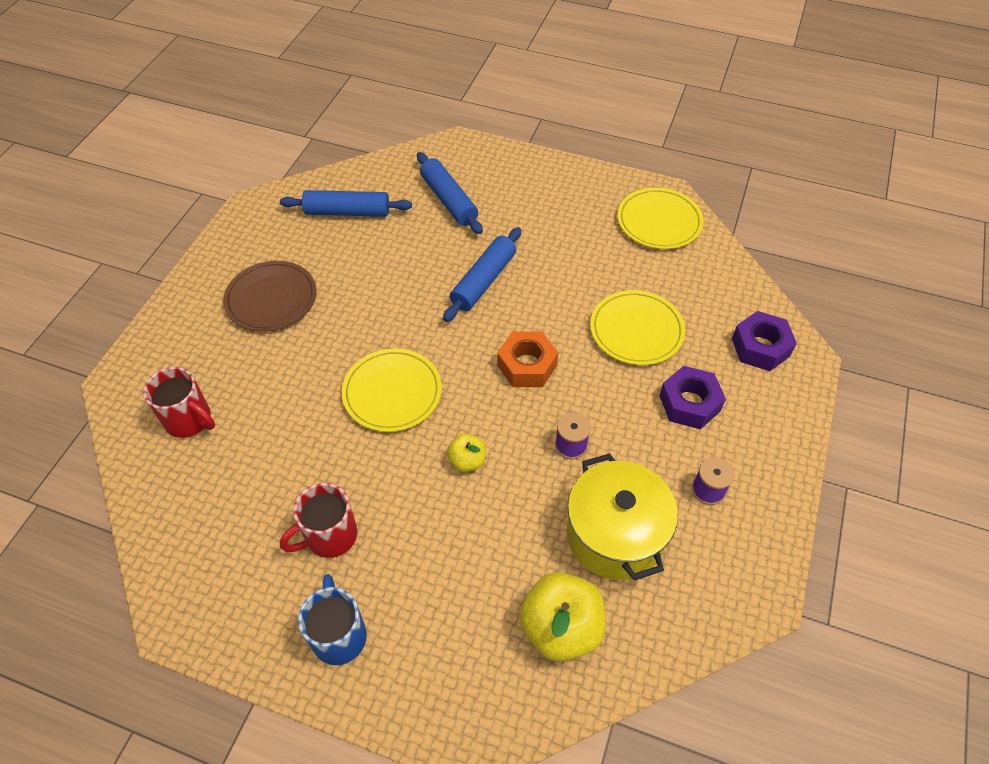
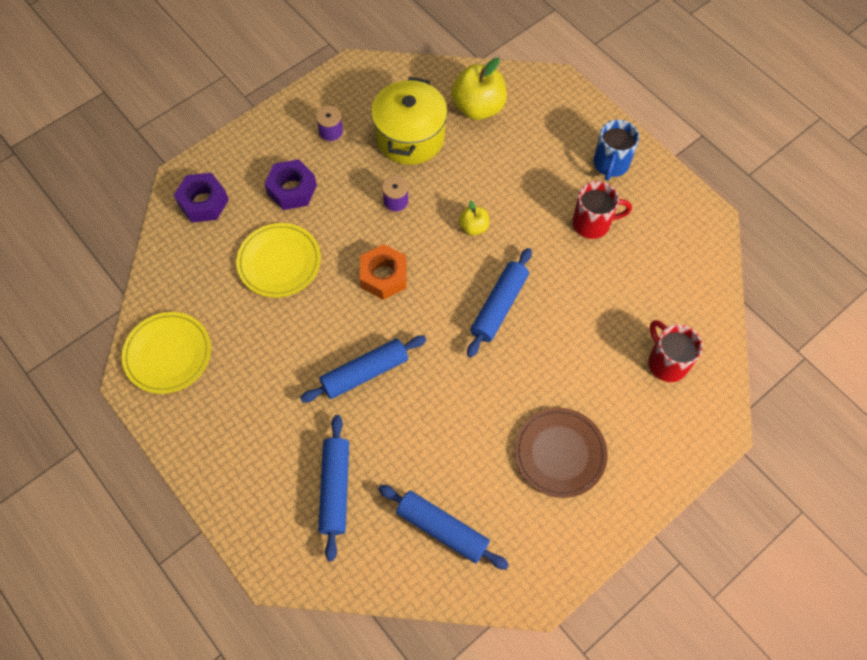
camera: 150 degrees left, 10 degrees up
(392, 392) = (499, 306): yellow plate -> blue rolling pin

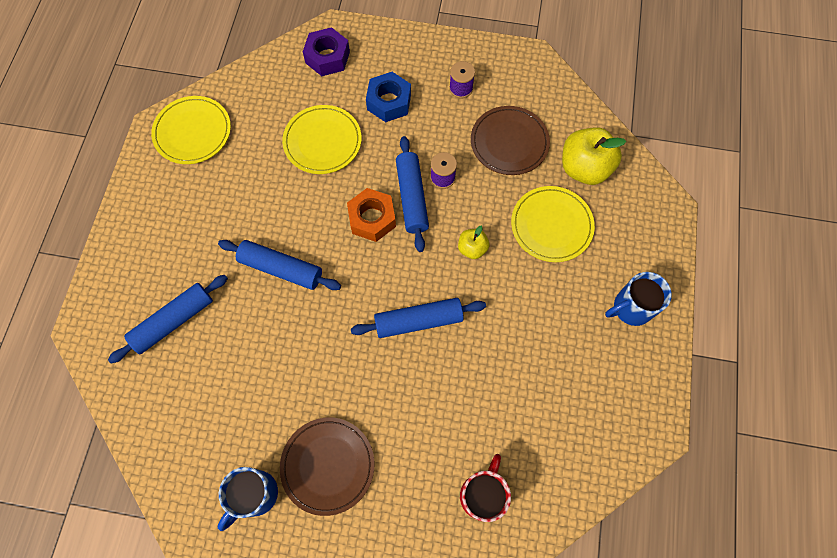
camera: 50 degrees right, 5 degrees up
(292, 189) = (389, 102): purple nut -> blue nut
(410, 137) = (509, 142): yellow pot -> brown plate
(442, 529) = (197, 422): blue rolling pin -> blue rolling pin (411, 197)
(503, 163) = (551, 225): none -> yellow plate
(539, 524) = (255, 495): none -> blue mug
(593, 223) = (560, 336): red mug -> none

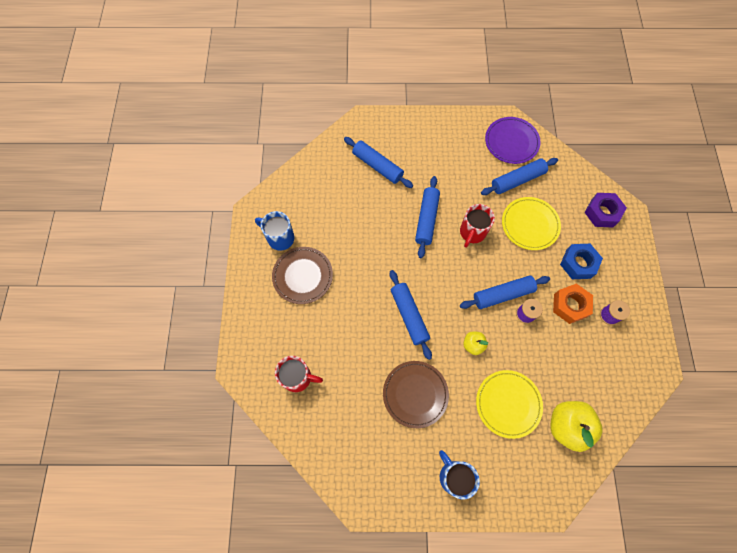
camera: 80 degrees right, 0 degrees up
(193, 132) = (511, 142): yellow plate -> purple plate
(253, 139) = (517, 180): none -> blue rolling pin
(316, 214) = (472, 233): none -> red mug
(372, 219) = (478, 270): orange nut -> orange nut (570, 305)
(509, 142) = (572, 361): brown plate -> brown plate (415, 394)

